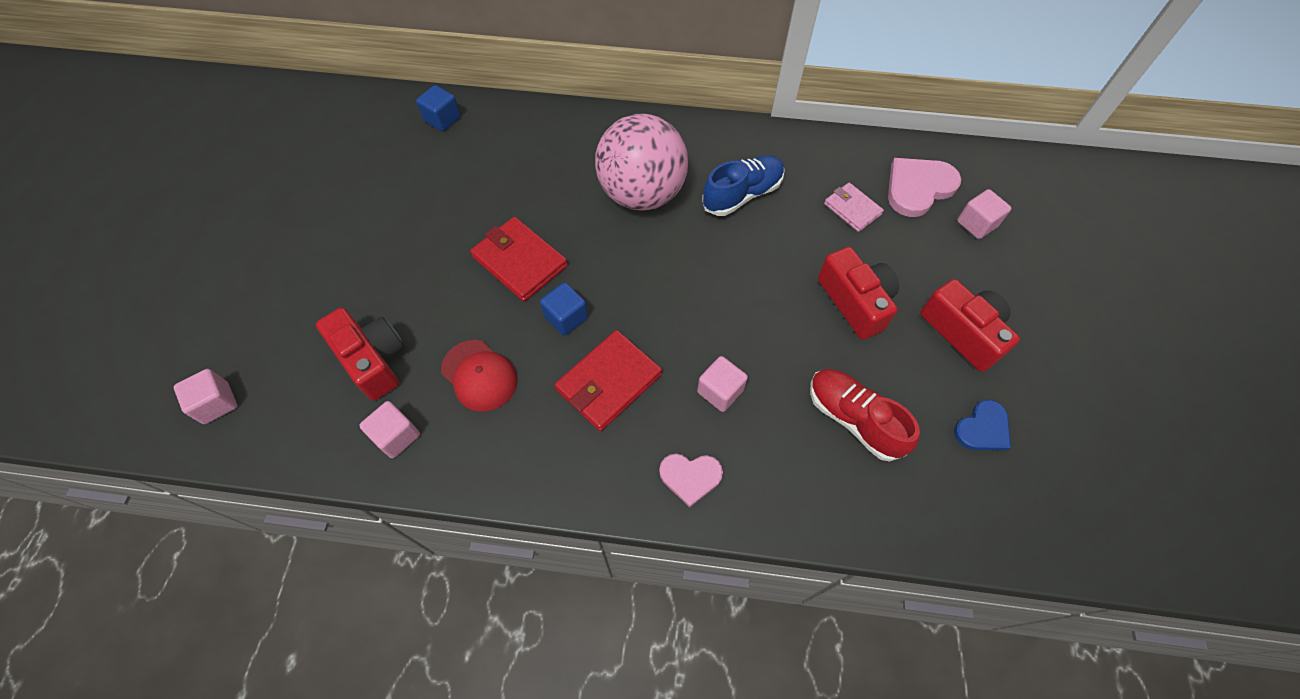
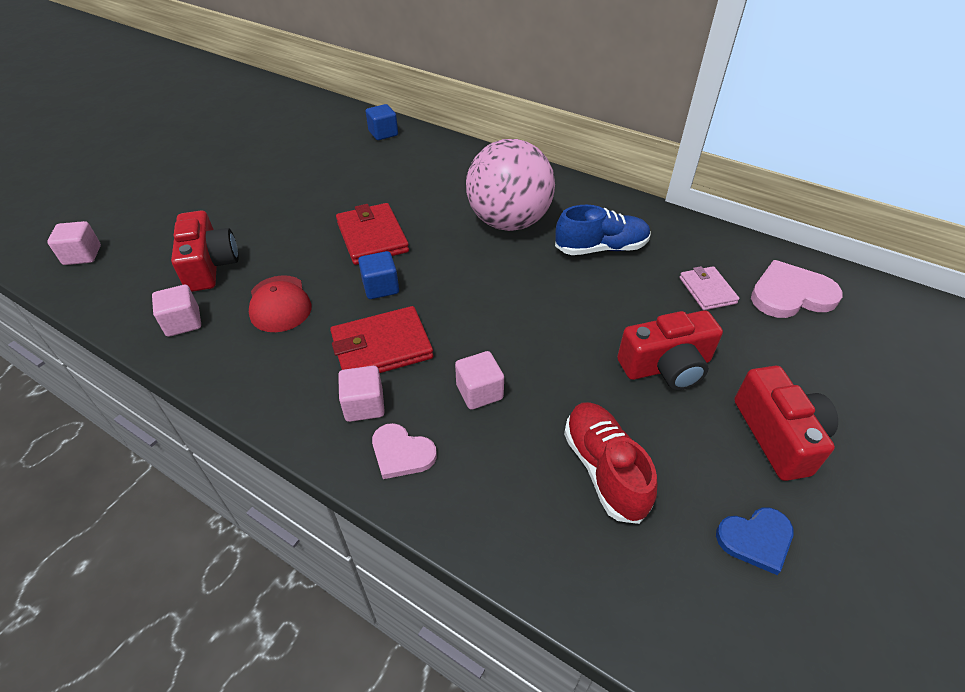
camera: 25 degrees right, 15 degrees down
(855, 302) = (666, 366): red camera -> red camera turned 75 degrees clockwise
(976, 224) = (844, 344): pink cube -> pink cube (364, 405)

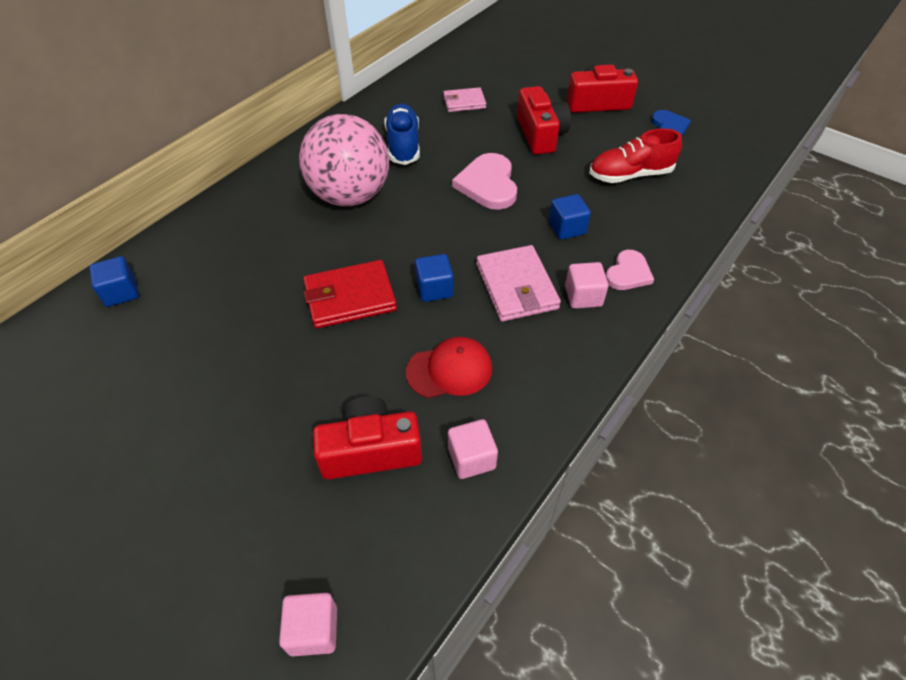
camera: 85 degrees left, 5 degrees up
(381, 347) = (516, 286): red wallet -> pink wallet
(479, 392) = (566, 228): pink cube -> blue cube
(790, 294) = (472, 69): pink heart -> pink heart (488, 184)

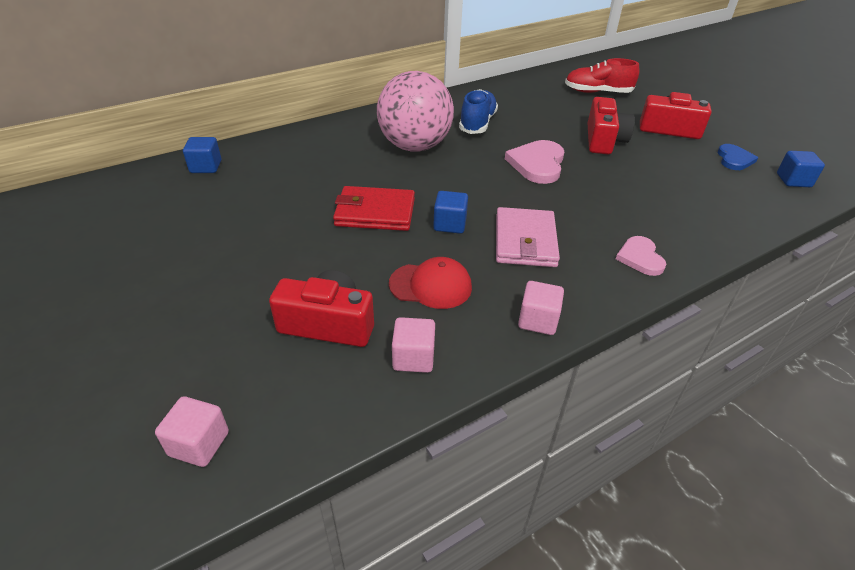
camera: 20 degrees right, 10 degrees down
(464, 102) = (545, 106): pink wallet -> none
(566, 228) = (595, 210): blue cube -> blue cube (793, 180)
(583, 296) = (586, 264): pink cube -> pink cube (538, 320)
(628, 273) = (640, 257): pink heart -> pink heart turned 120 degrees clockwise
(630, 175) = (677, 186): red shoe -> red shoe (597, 92)

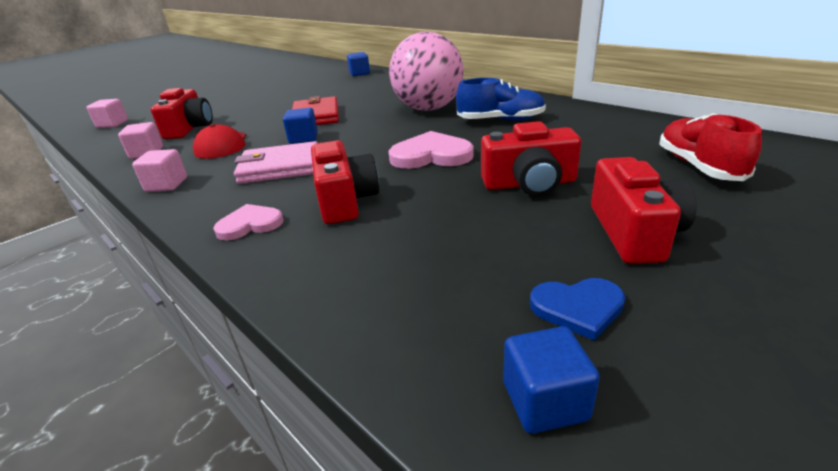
camera: 80 degrees right, 10 degrees down
(608, 210) = (345, 200): none -> red camera

